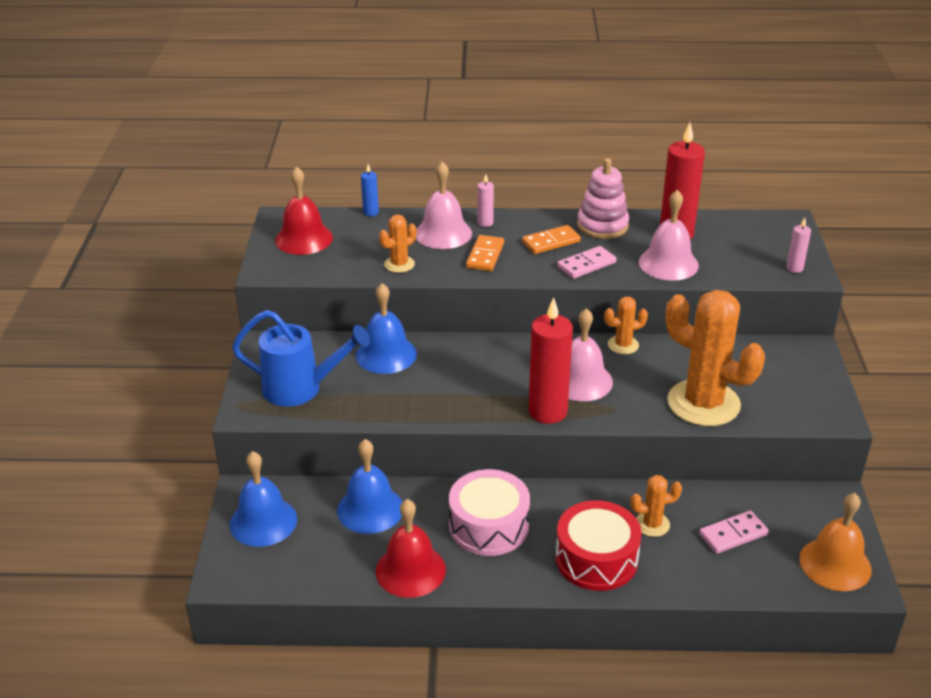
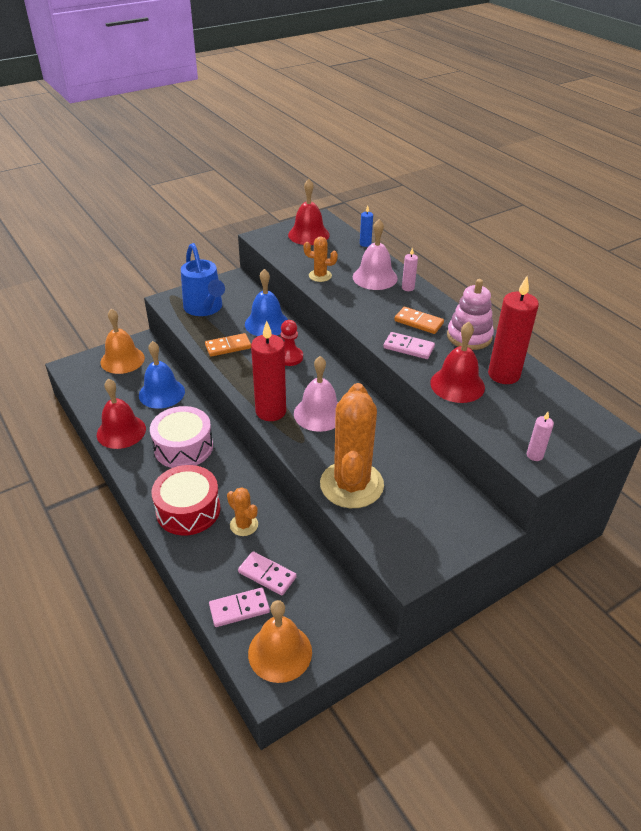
camera: 55 degrees right, 5 degrees up
(263, 521) = (122, 360): blue bell -> orange bell
(466, 363) = (289, 357): none -> red pawn
(485, 255) = (368, 302): orange domino -> orange domino (228, 347)
(623, 345) = (381, 418): orange cactus -> none
(668, 263) = (457, 385): pink bell -> red bell
(765, 572) = (239, 609): none -> pink domino

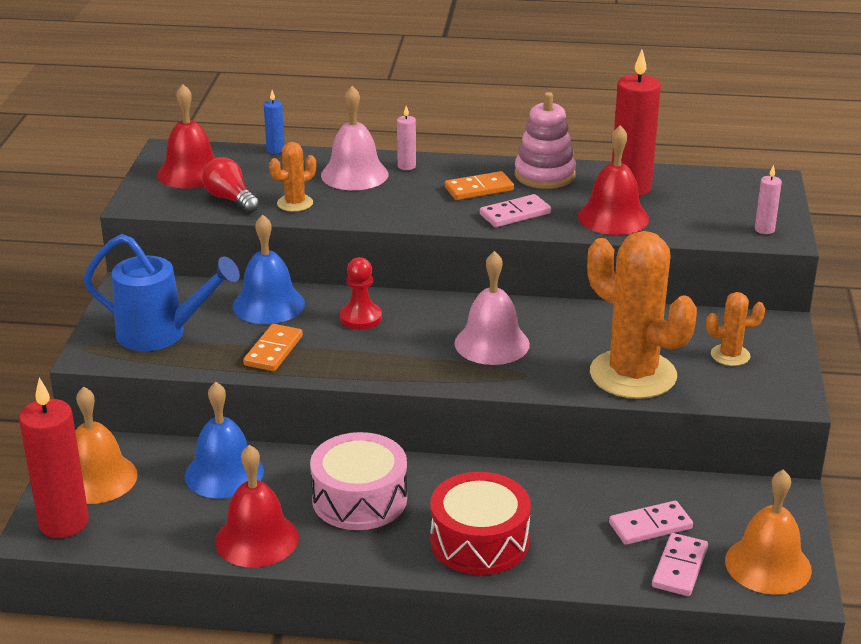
camera: 50 degrees left, 10 degrees down
(244, 525) = (554, 509): orange cactus -> orange cactus (730, 355)
(271, 411) = (444, 373): red candle -> red candle (64, 523)
(298, 257) = (230, 199): none -> red light bulb

